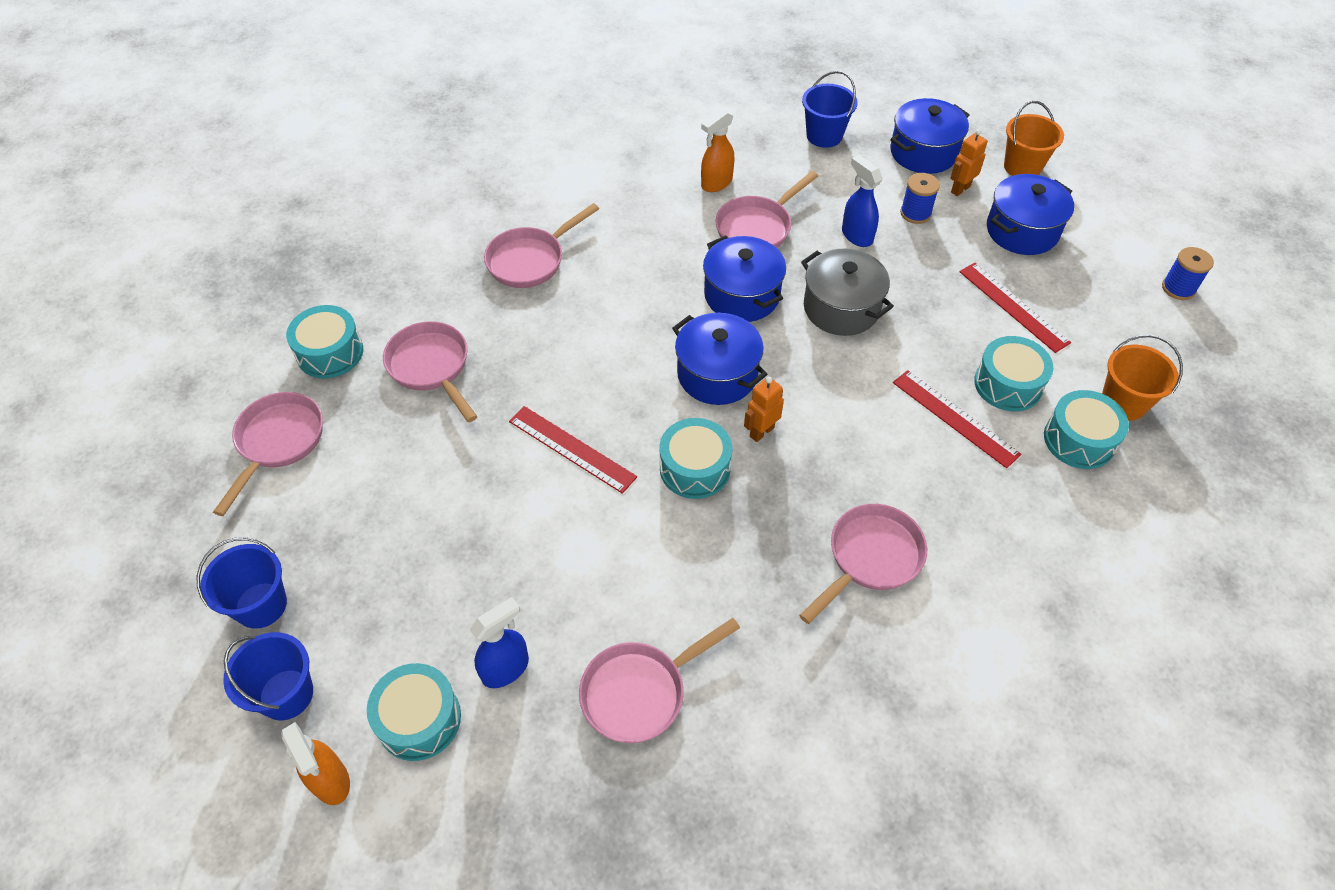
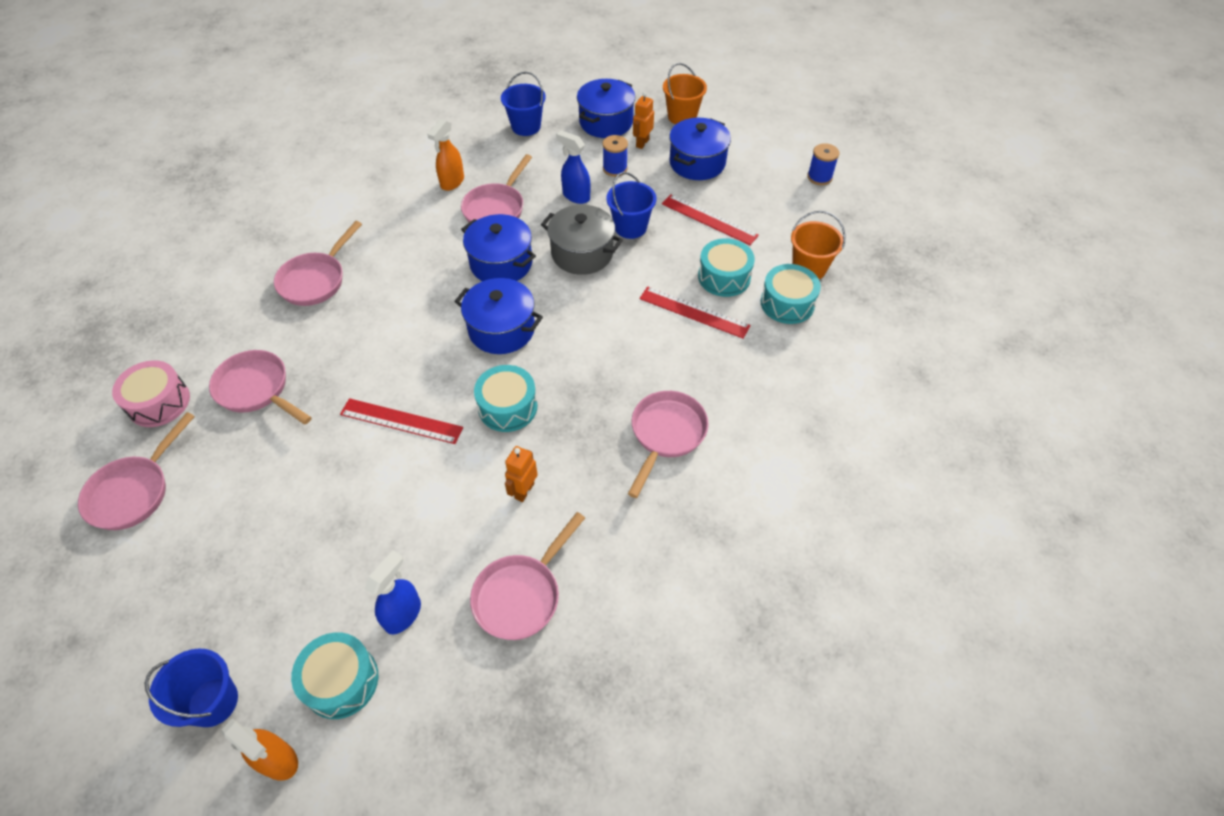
camera: 20 degrees left, 0 degrees up
(261, 605) = (164, 634): blue bucket -> blue bucket (630, 227)
(278, 442) = (134, 491): pink pan -> pink pan turned 150 degrees counterclockwise
(330, 352) = (159, 402): turquoise drum -> pink drum
(761, 432) = (551, 364): orange robot -> orange robot (524, 491)

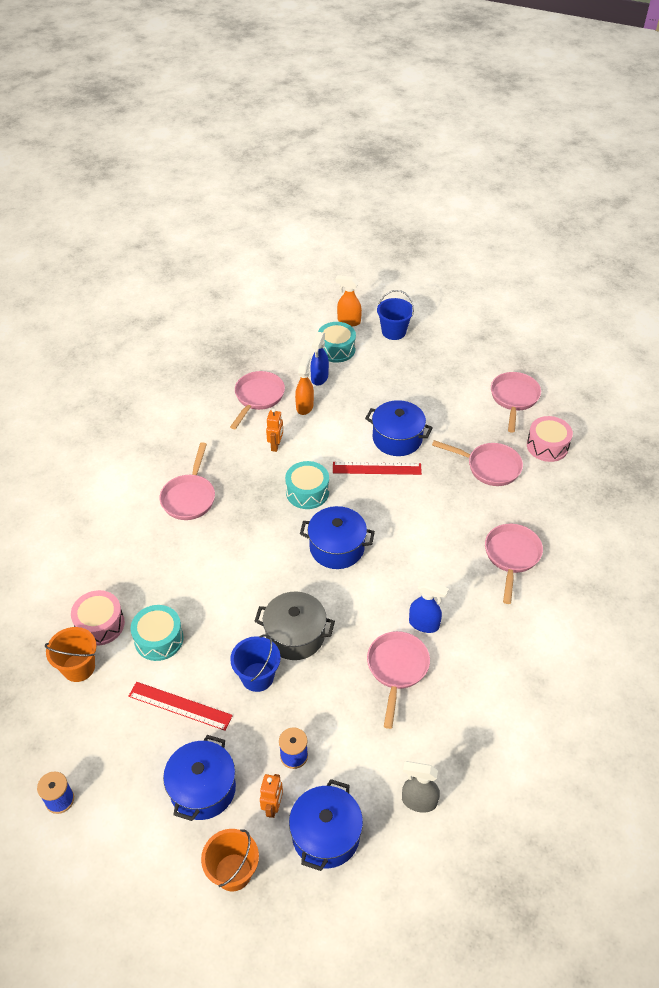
camera: 165 degrees right, 5 degrees down
(452, 182) = (458, 693): orange spray bottle -> orange spray bottle (304, 406)
(501, 263) = (364, 608): blue pot -> blue pot (397, 438)
(526, 127) = (418, 801): blue bucket -> grey spray bottle
(576, 196) = (323, 705): blue spray bottle -> blue spray bottle (424, 624)
(694, 312) = (182, 597): red ruler -> none
(787, 303) = (100, 624): turquoise drum -> pink drum

